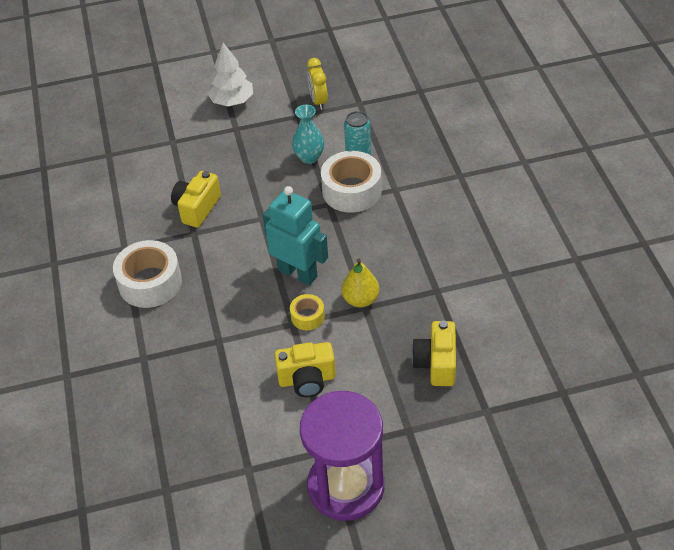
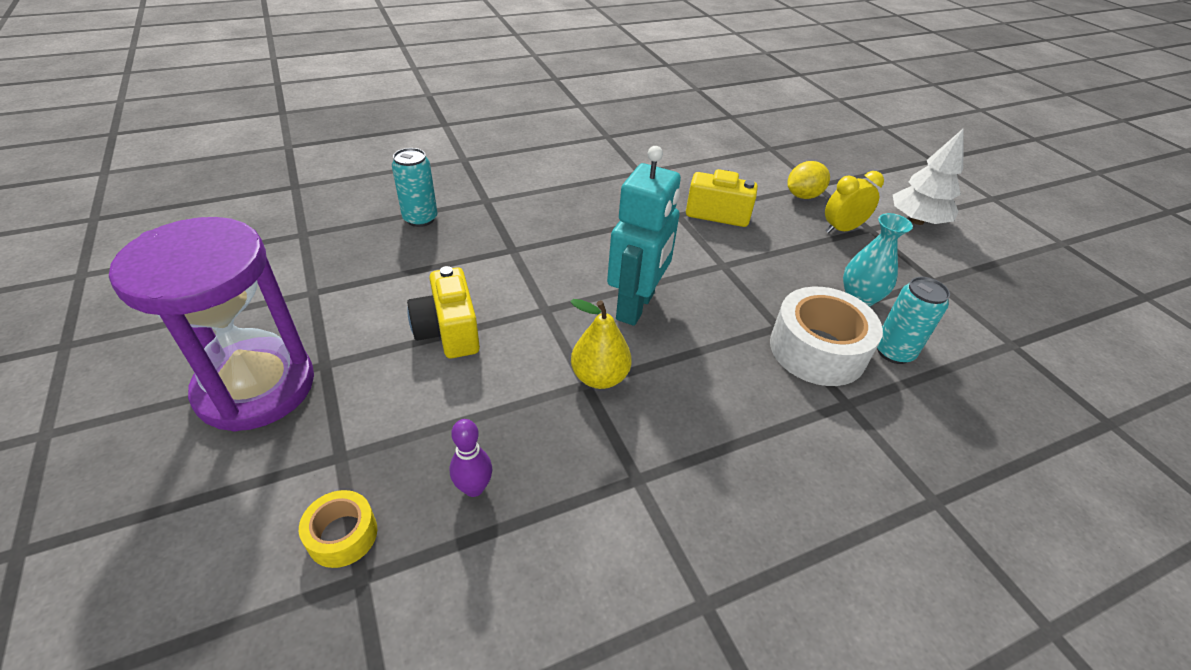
camera: 75 degrees right, 5 degrees down
(150, 283) = (593, 193): white tape -> none
(161, 404) = (420, 219): none -> turquoise can
(186, 153) = (803, 196): none -> yellow lemon
(307, 316) = (559, 323): yellow tape -> yellow tape (342, 535)
(318, 101) = (980, 298): yellow clock -> yellow clock (842, 229)
(436, 363) = (474, 488): yellow camera -> purple bowling pin

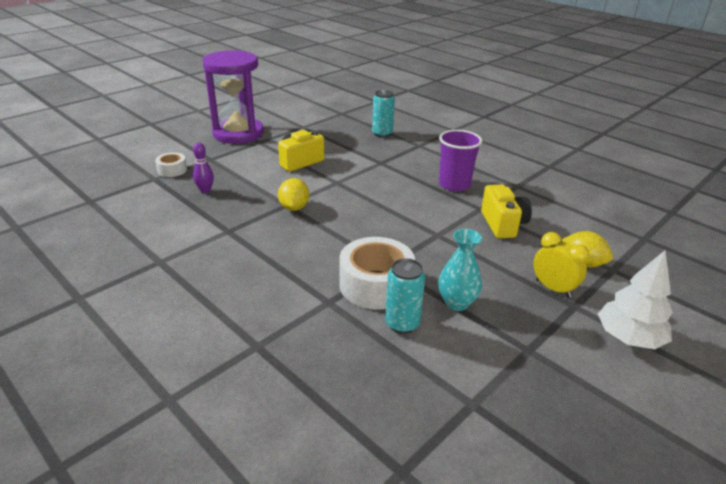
camera: 70 degrees right, 10 degrees down
(342, 535) = (172, 170): yellow tape -> white tape
(599, 377) = (294, 208): yellow pear -> yellow lemon
(612, 212) = (454, 184): none -> purple cup
(636, 306) = (363, 209): turquoise robot -> none

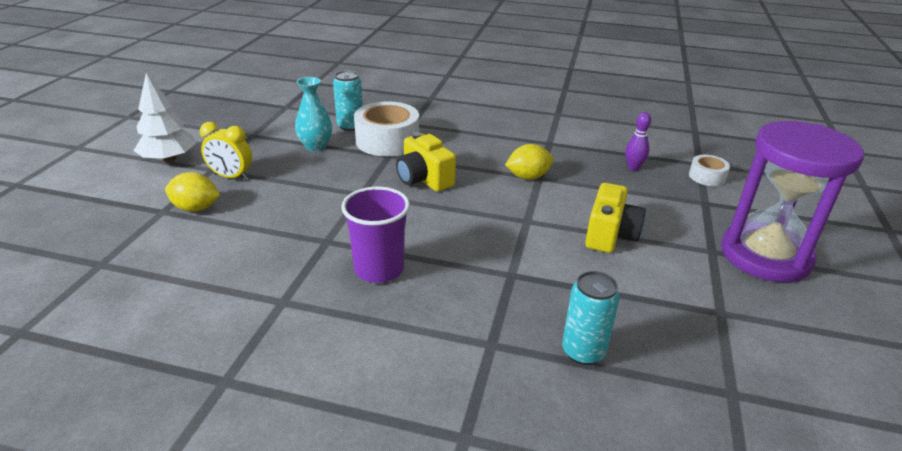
camera: 150 degrees right, 0 degrees up
(294, 208) = (528, 177): yellow lemon -> yellow lemon turned 75 degrees counterclockwise
(503, 224) = (292, 227): yellow camera -> yellow camera (424, 179)

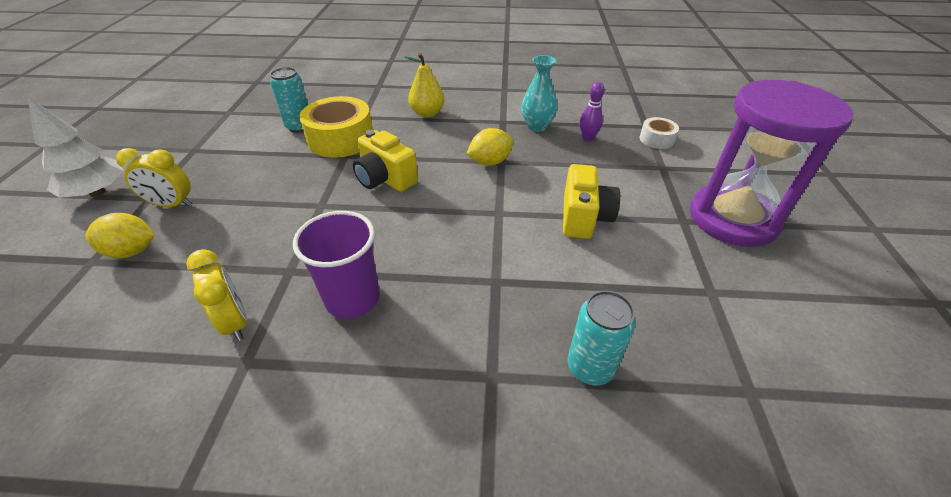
camera: 10 degrees left, 10 degrees up
(277, 272) = (235, 322): none -> yellow clock
(315, 146) = (265, 155): turquoise vase -> turquoise vase (537, 126)
(387, 141) = (341, 139): white tape -> yellow tape
(475, 128) = (427, 113): none -> yellow pear

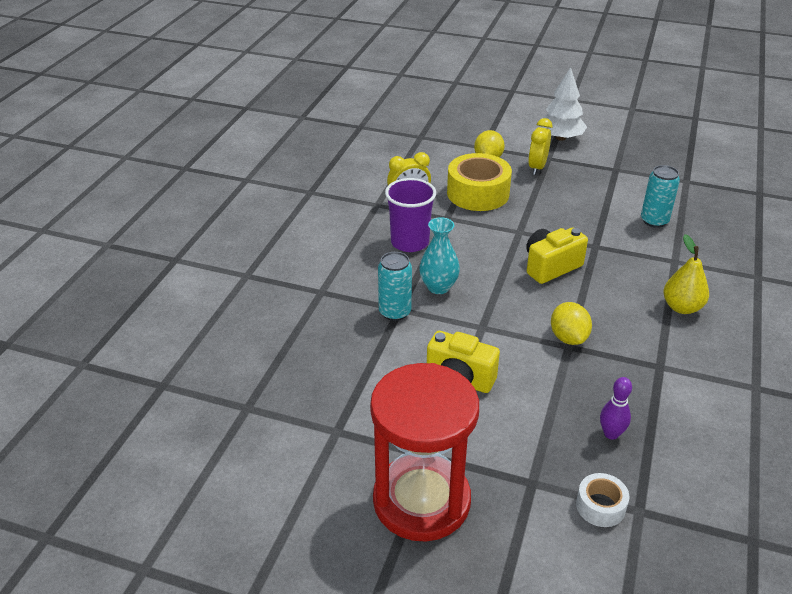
camera: 105 degrees right, 5 degrees down
(341, 139) = (627, 244): yellow tape -> yellow tape (478, 193)
(537, 126) = (645, 394): turquoise vase -> turquoise vase (438, 287)
(590, 367) = (305, 335): turquoise can -> turquoise can (395, 312)
(732, 218) = (421, 501): purple hourglass -> red hourglass

